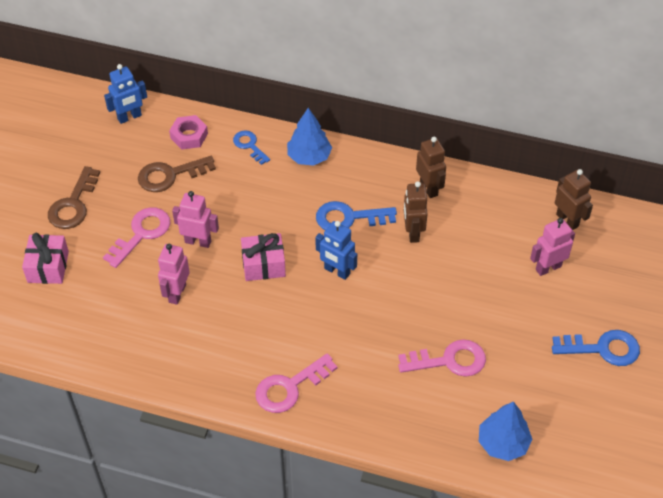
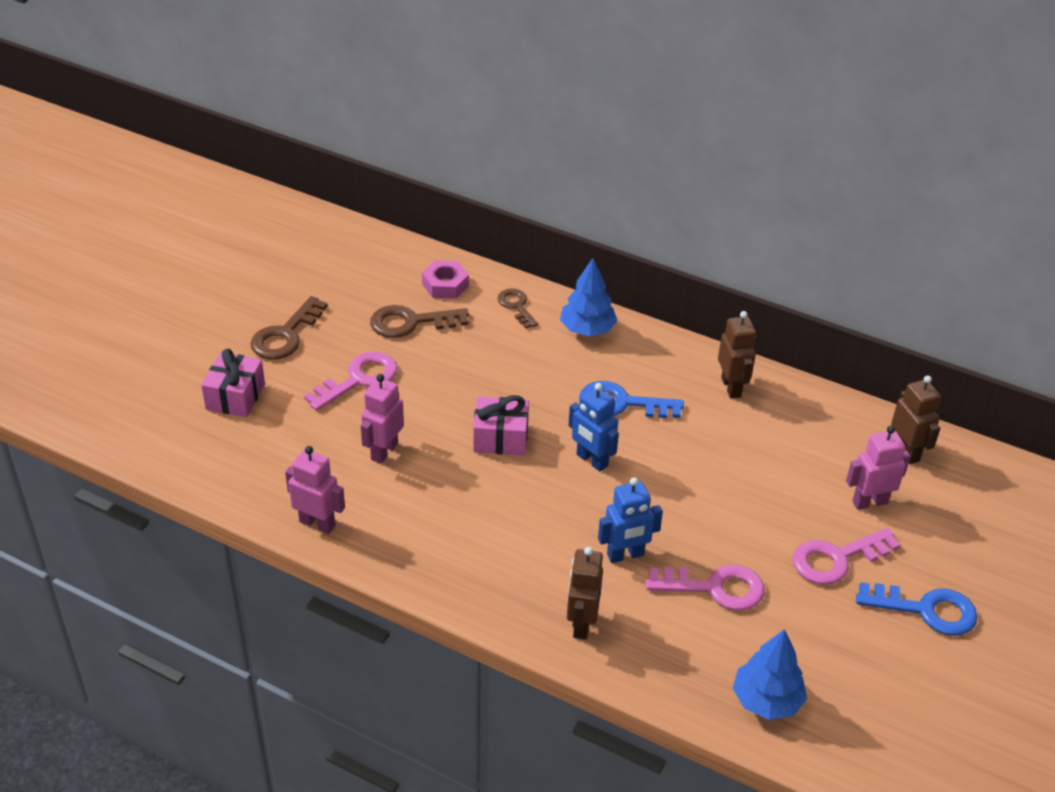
camera: 10 degrees right, 10 degrees down
(129, 117) = (379, 255): blue robot -> blue robot (625, 555)
(198, 241) = (425, 399): pink robot -> pink robot (317, 523)
(249, 145) = (516, 306): blue key -> brown key
(289, 388) = (498, 583): pink key -> pink key (836, 559)
(413, 232) = (699, 433): brown robot -> brown robot (581, 624)

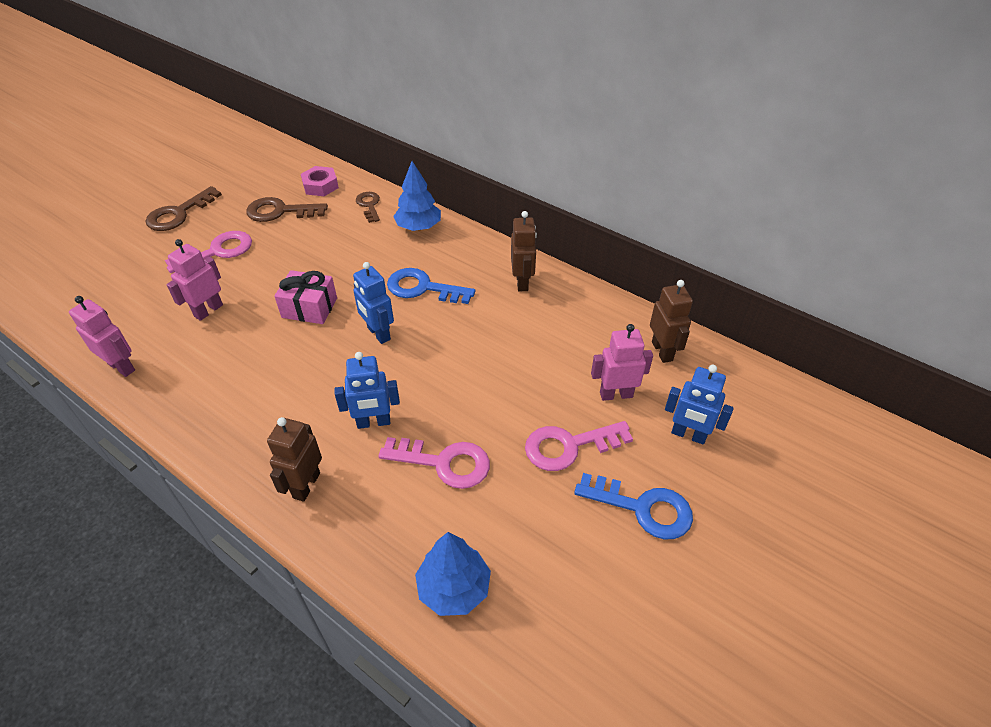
camera: 10 degrees right, 5 degrees up
(235, 396) = (114, 257): pink gift -> none
(953, 536) = (688, 435): none -> blue robot

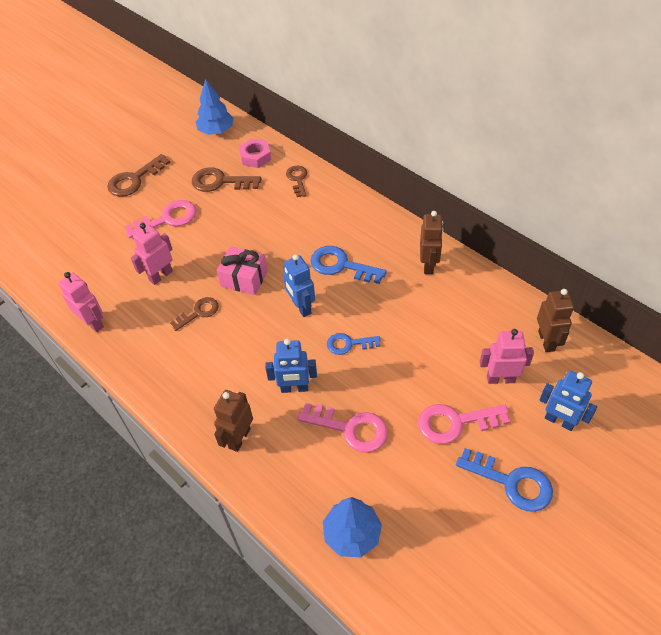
camera: 10 degrees right, 5 degrees up
(255, 347) = (199, 312): none -> brown key
(418, 227) = (340, 204): blue tree -> blue tree (216, 131)
(436, 369) = (348, 344): none -> blue key

